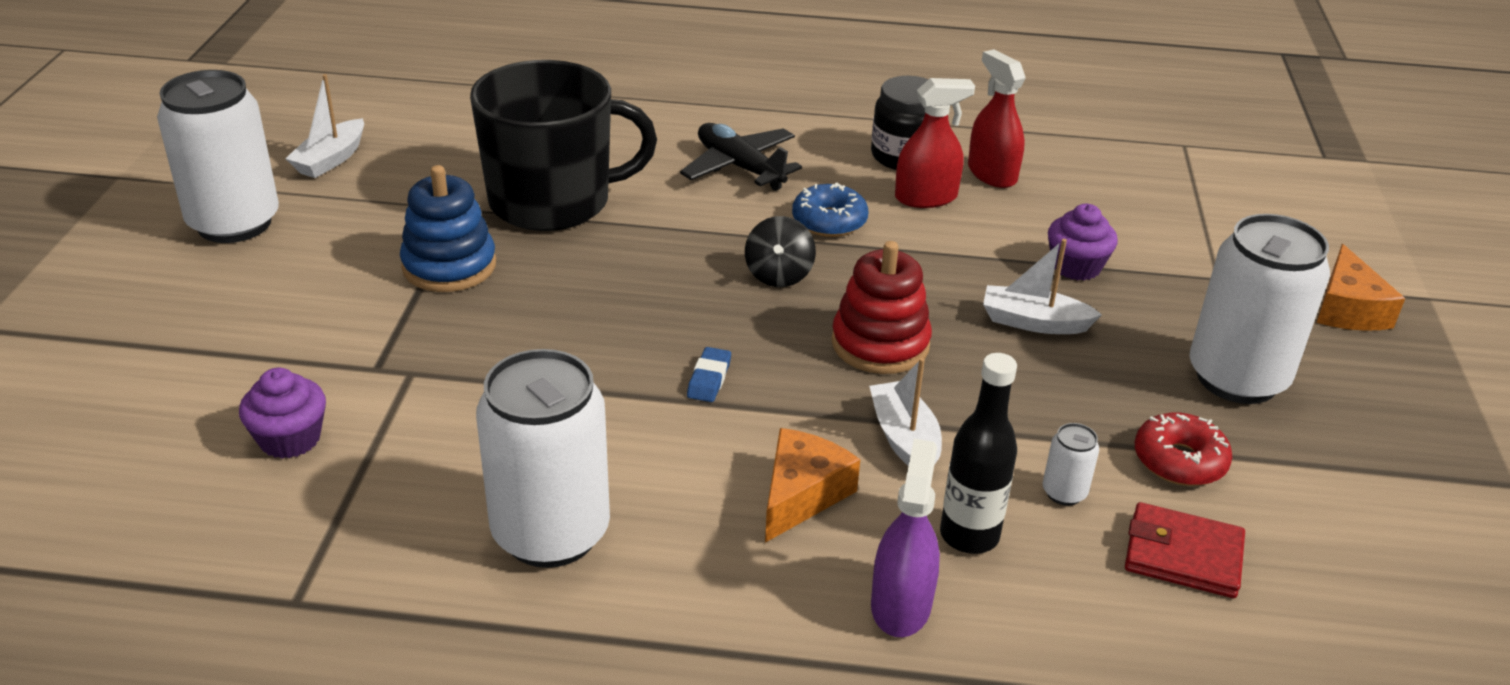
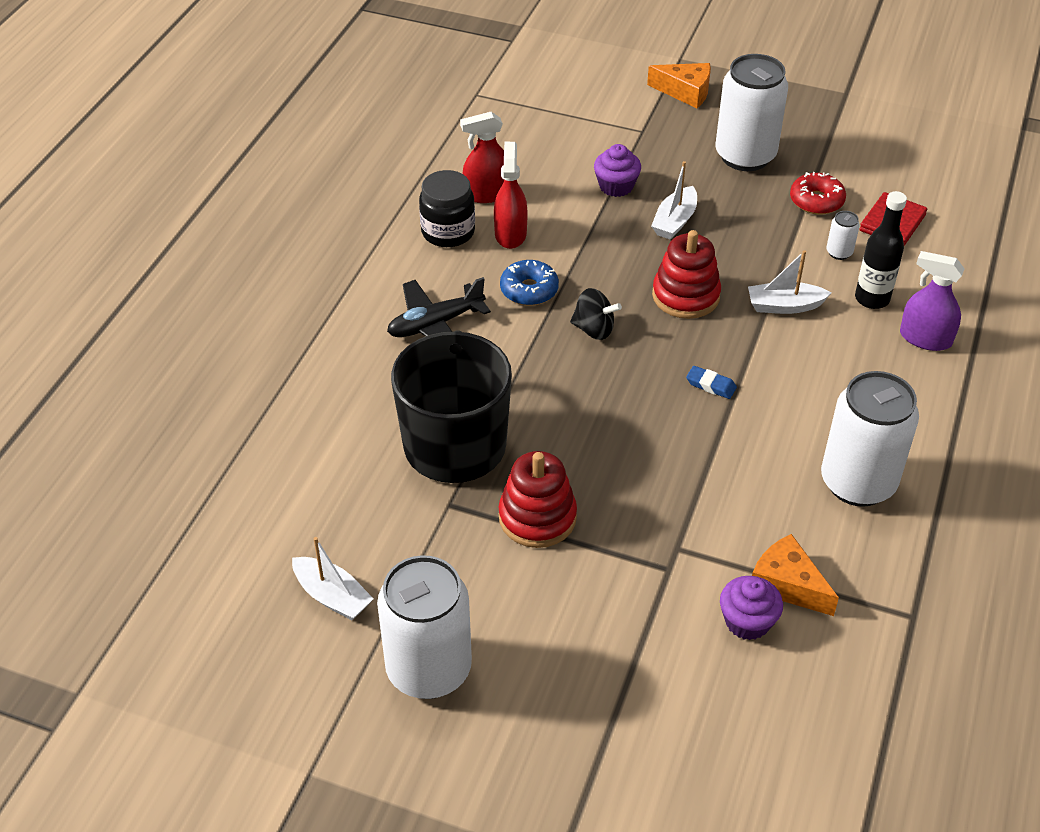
camera: 75 degrees left, 10 degrees up
(449, 266) = (537, 517): blue stacking toy -> red stacking toy
(802, 494) = (831, 361): orange cheese -> orange cheese (787, 584)

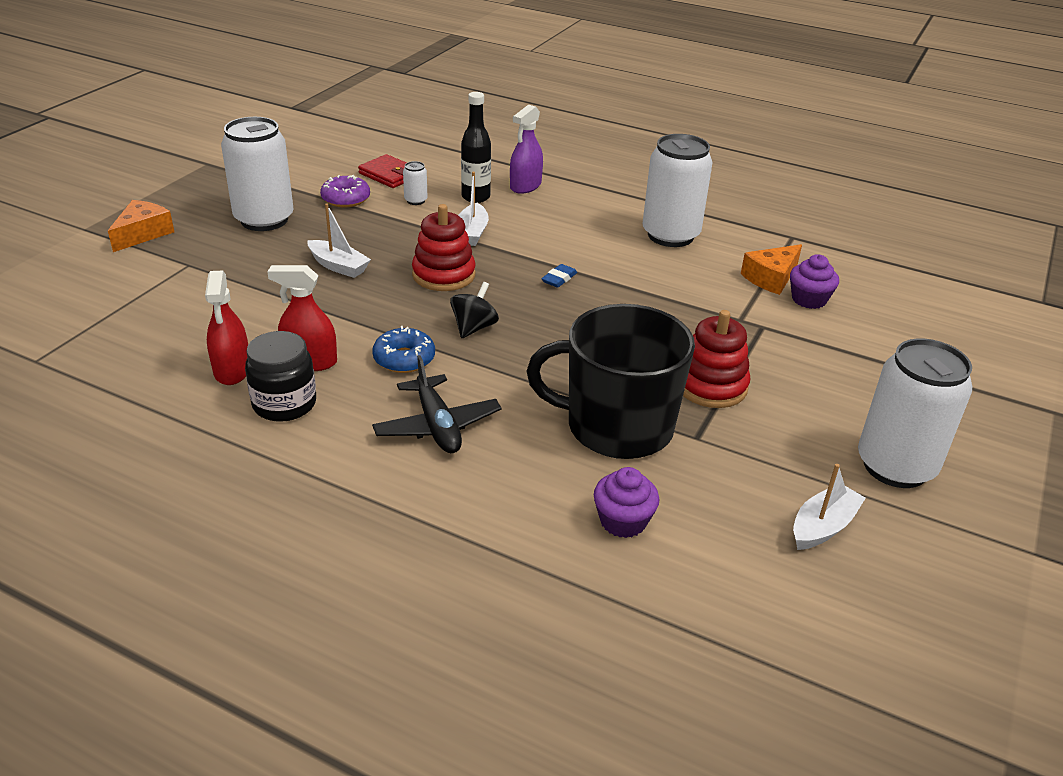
camera: 85 degrees left, 10 degrees down
(616, 186) = (268, 290): purple cupcake -> purple cupcake (623, 521)
(816, 201) = (346, 199): red donut -> purple donut

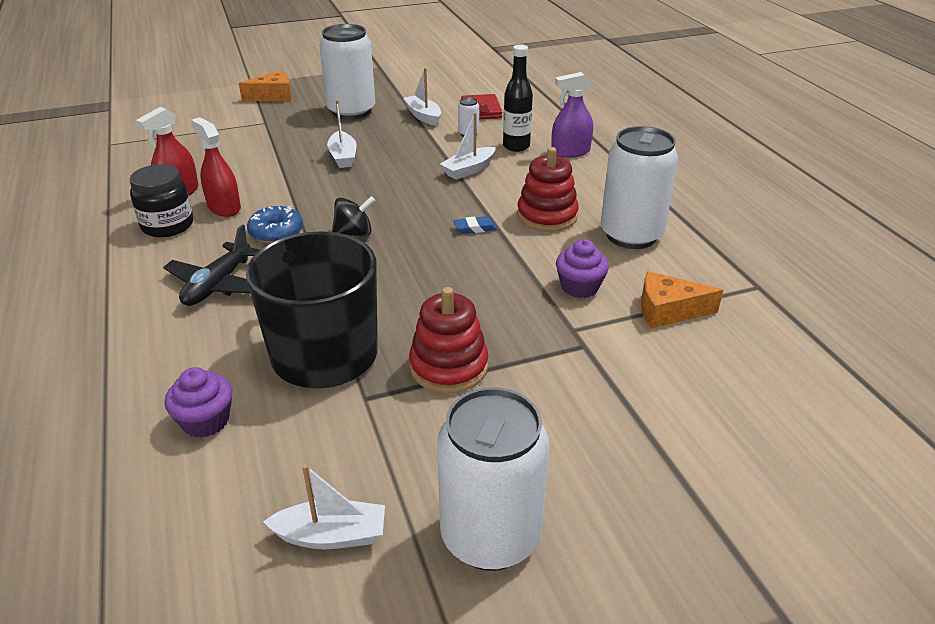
camera: 45 degrees right, 0 degrees up
(346, 199) = (423, 116): purple donut -> white boat
(444, 275) = (398, 190): red stacking toy -> red stacking toy (547, 216)
(809, 299) = (674, 347): purple cupcake -> purple cupcake (579, 287)

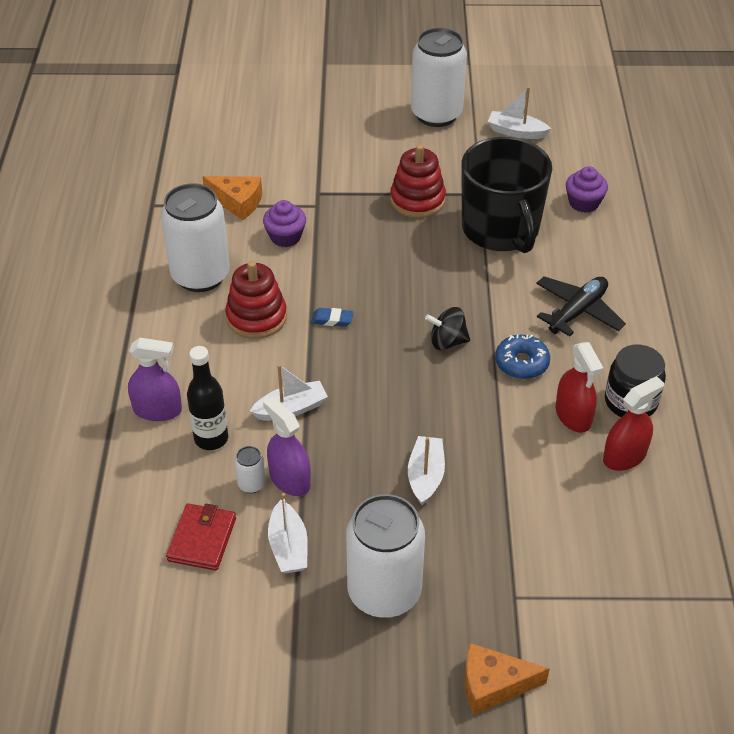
camera: 160 degrees left, 10 degrees up
(443, 139) = (289, 479): none -> purple spray bottle

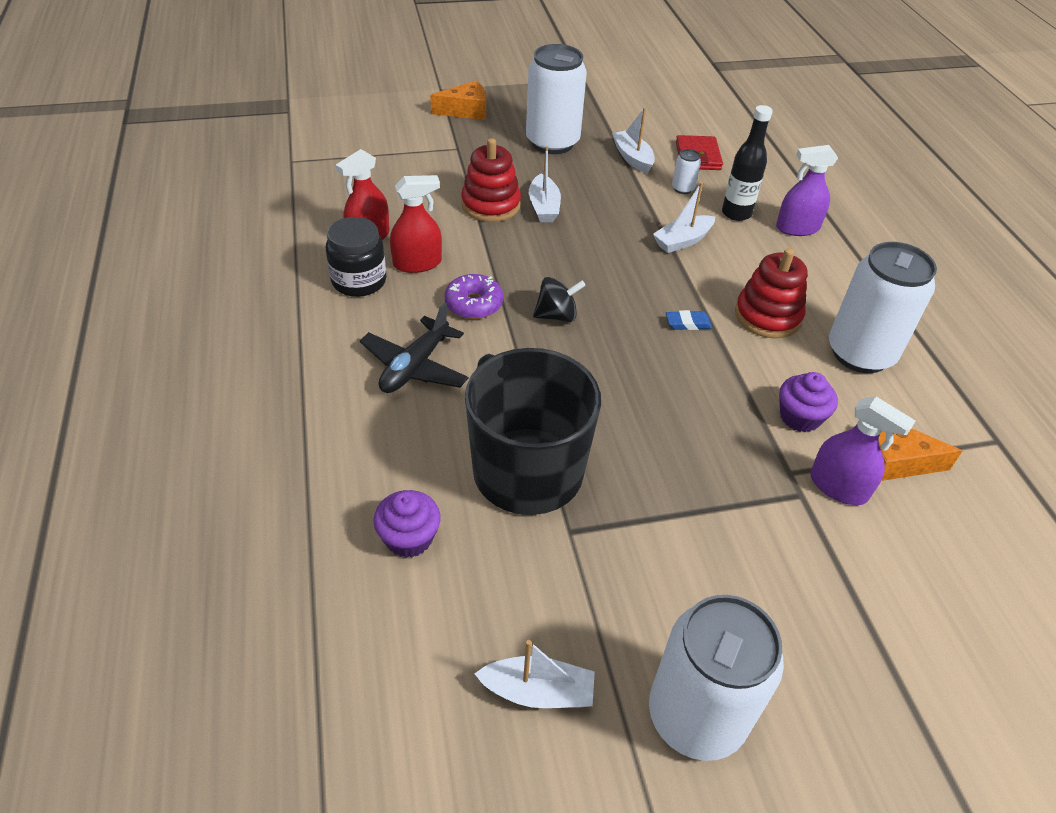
camera: 165 degrees right, 0 degrees up
(289, 479) = (654, 194): purple spray bottle -> purple spray bottle (838, 487)
(417, 200) = (657, 503): red stacking toy -> red stacking toy (491, 205)
(521, 363) = (474, 304): blue donut -> purple donut
(573, 416) = (417, 263): red spray bottle -> red spray bottle turned 105 degrees clockwise

